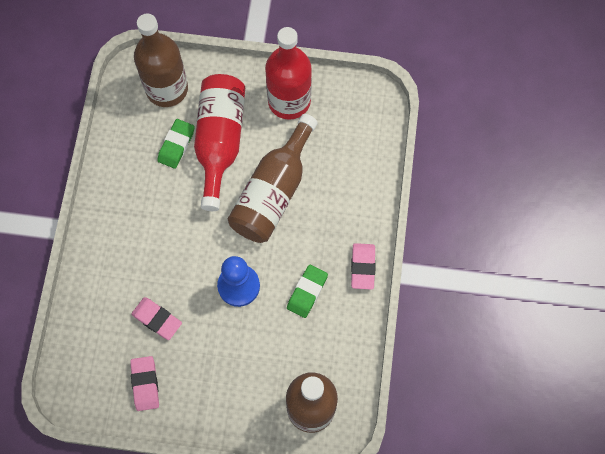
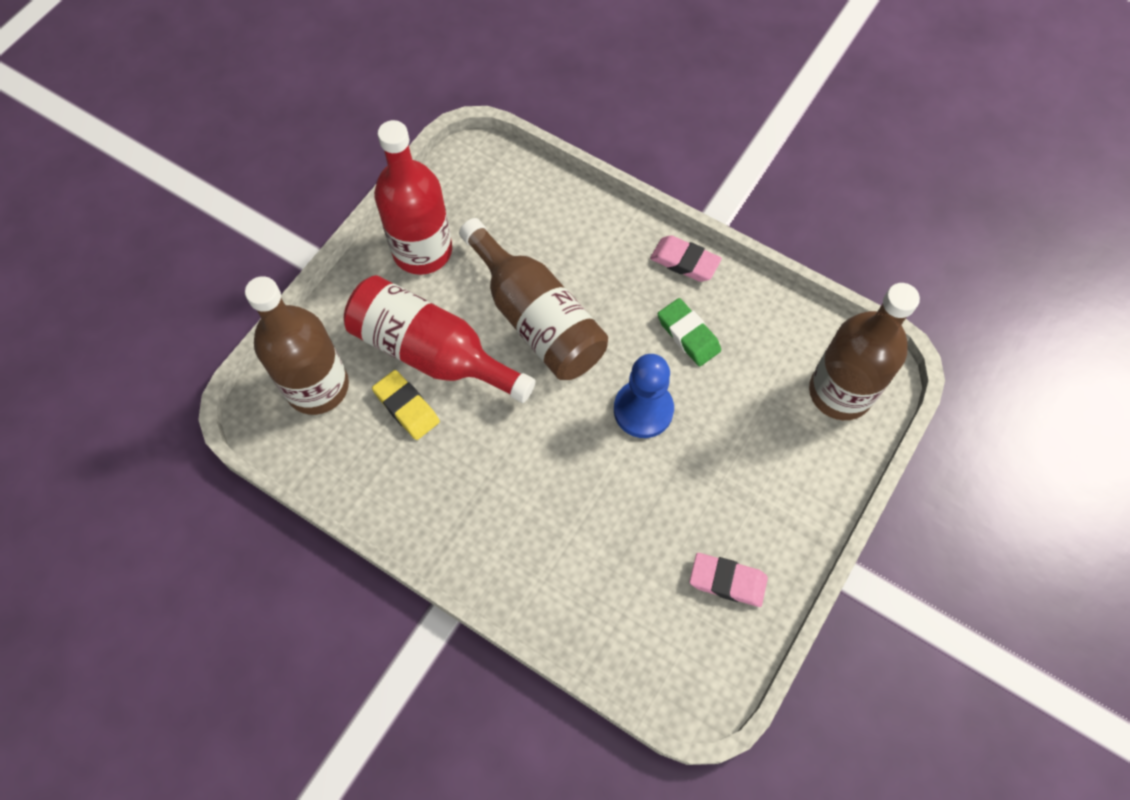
camera: 65 degrees left, 5 degrees down
(157, 319) = (643, 530): pink eraser -> none
(176, 145) = (406, 407): green eraser -> yellow eraser

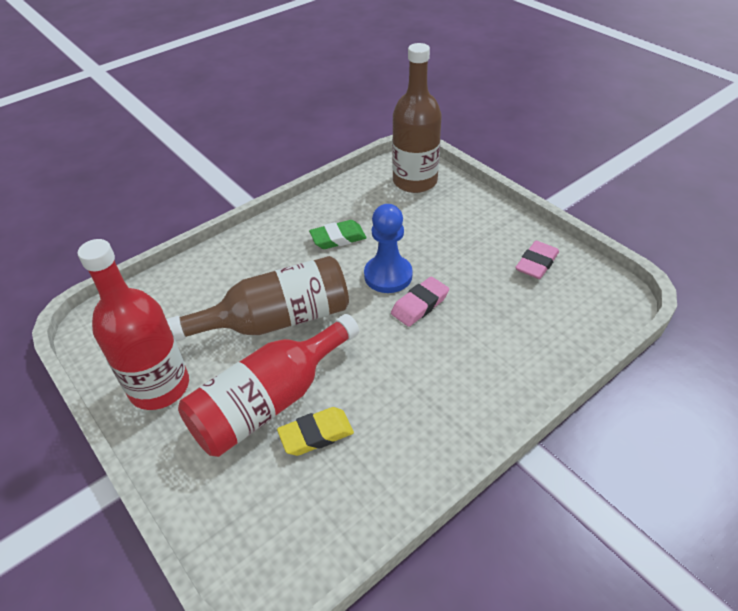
camera: 70 degrees left, 20 degrees down
(317, 386) = (256, 512): brown bottle -> none
(684, 261) = (277, 226): pink eraser -> pink eraser (419, 305)

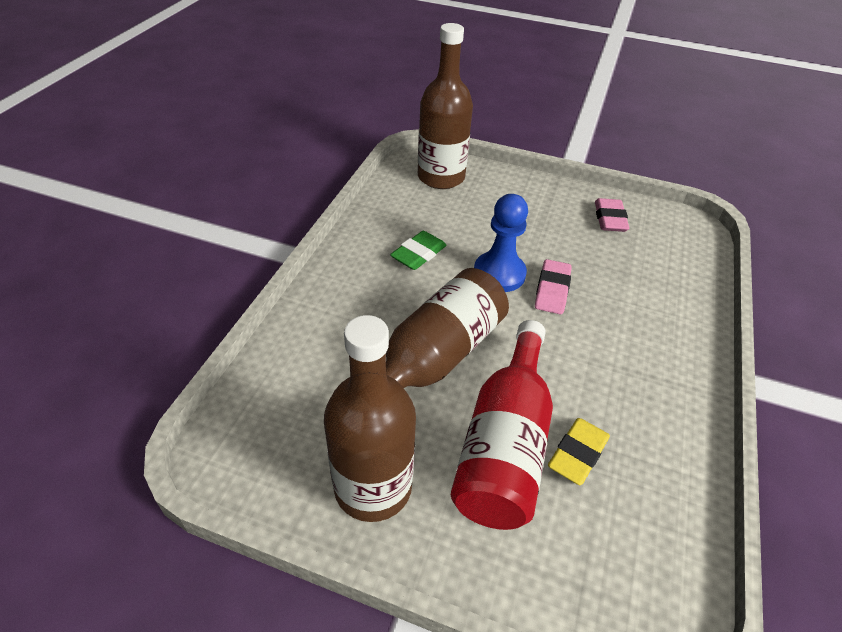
camera: 35 degrees left, 0 degrees up
(159, 387) = (373, 487): red bottle -> brown bottle

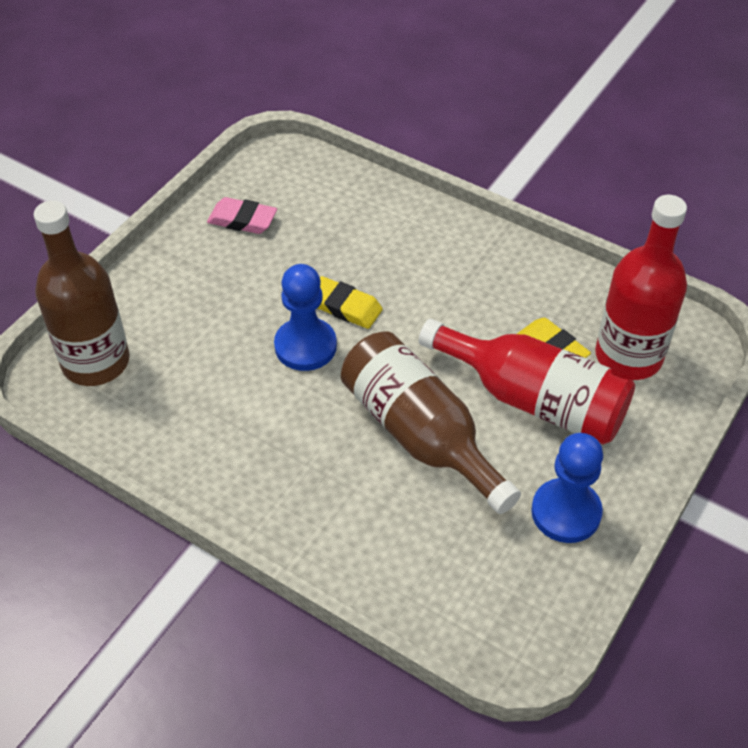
camera: 75 degrees left, 5 degrees up
(373, 487) = (566, 512): brown bottle -> blue pawn
(418, 254) = (248, 417): green eraser -> none
(552, 290) = (344, 307): pink eraser -> yellow eraser
(602, 535) = (628, 356): none -> red bottle

